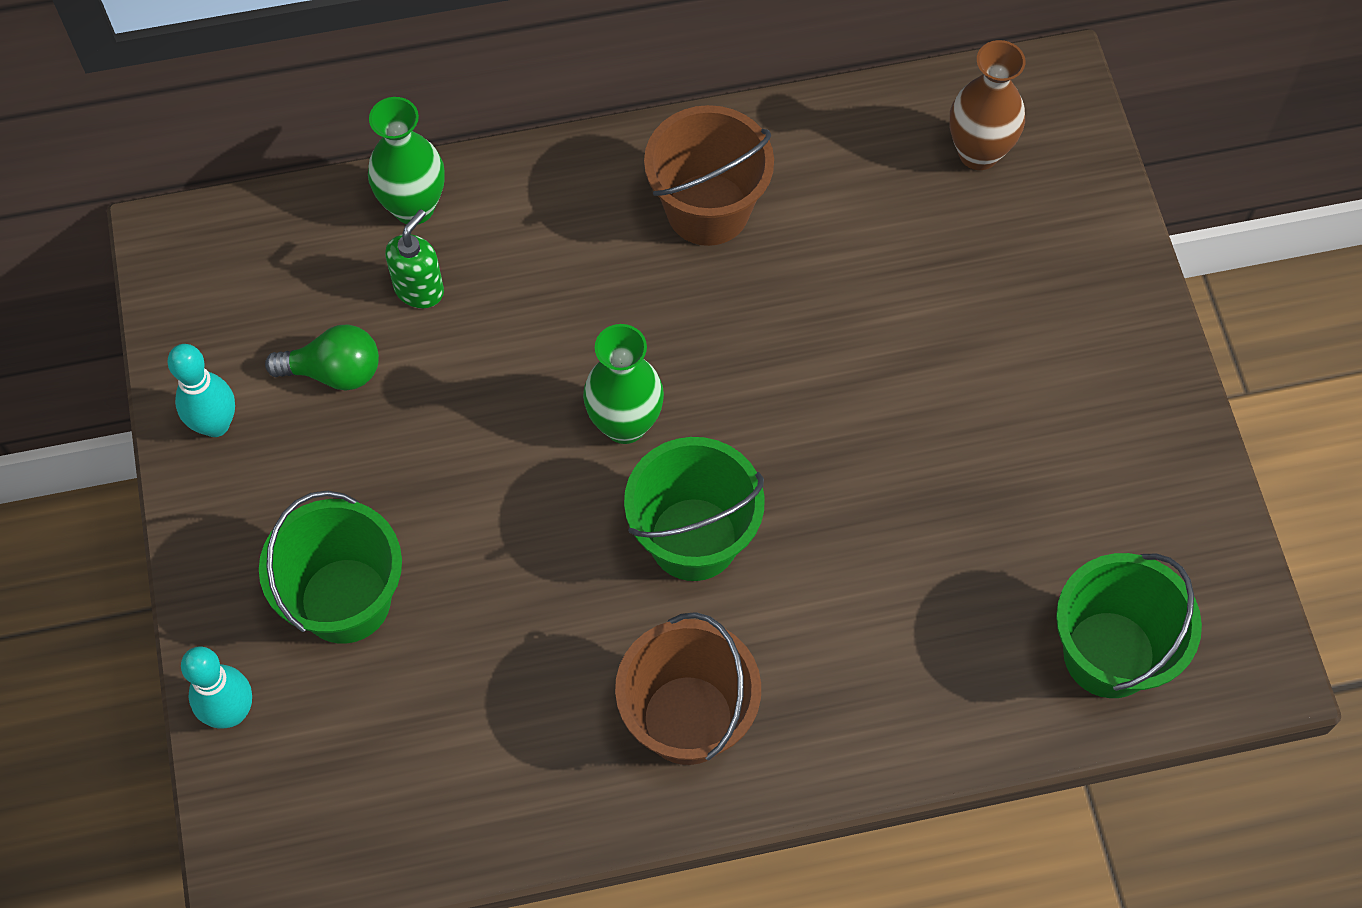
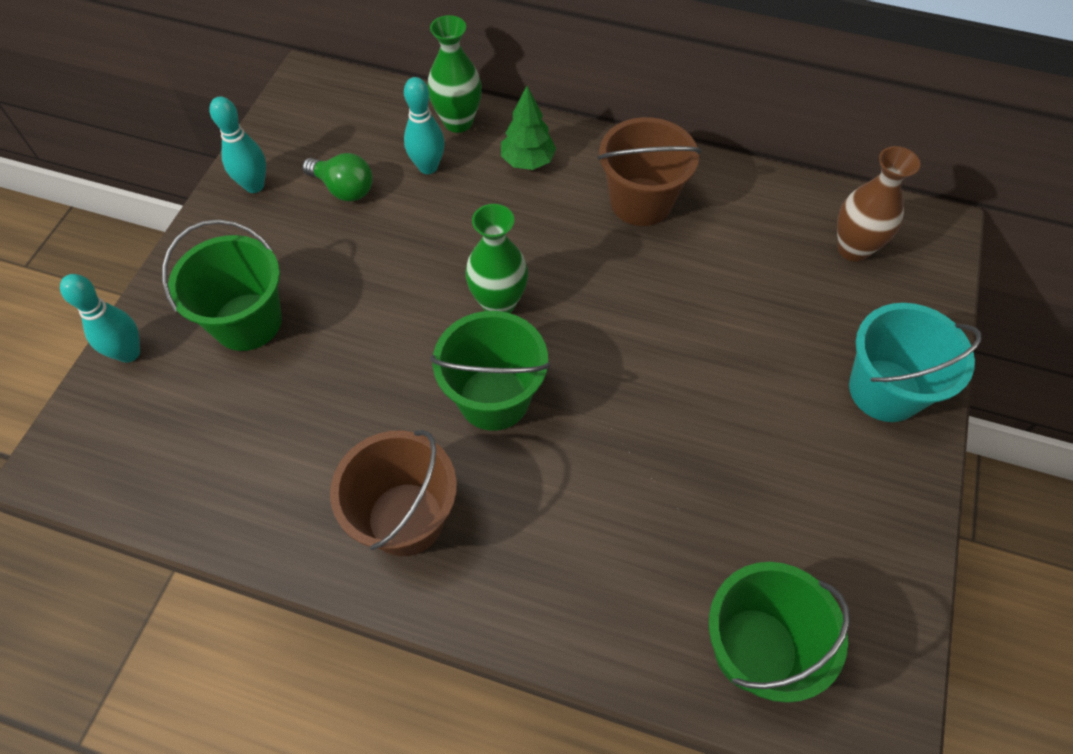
camera: 30 degrees right, 5 degrees down
(419, 289) = (428, 167): green soap dispenser -> turquoise bowling pin
(538, 220) = (528, 161): none -> green tree
(1095, 312) = (884, 390): none -> turquoise bucket

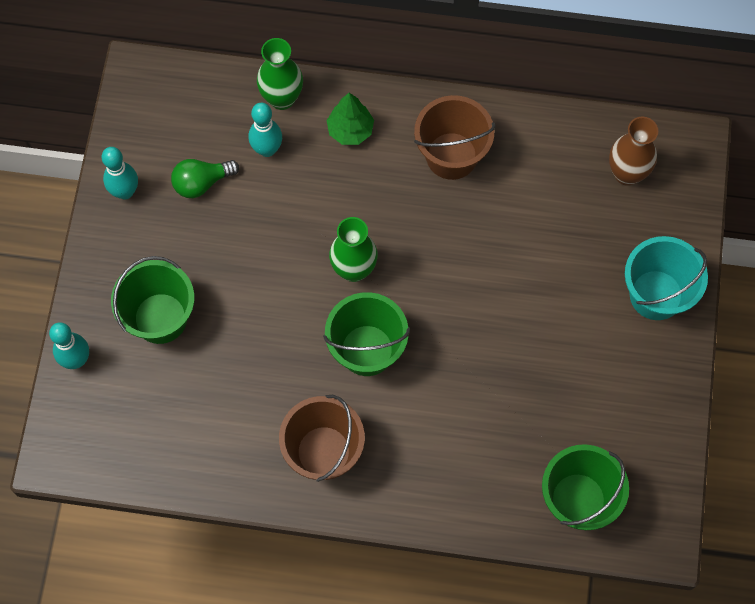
camera: 10 degrees left, 10 degrees up
(344, 189) = (202, 183): green light bulb -> green light bulb turned 135 degrees clockwise

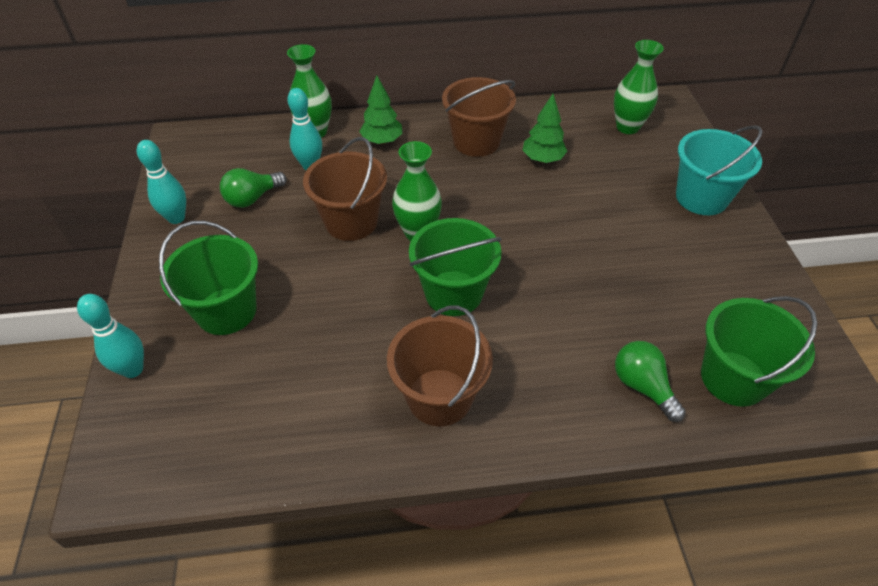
camera: 15 degrees left, 20 degrees down
(292, 239) = (351, 222): none -> brown bucket
(496, 487) = (642, 386): none -> green light bulb
(513, 200) = (542, 159): none -> green tree
(626, 173) = (627, 127): brown vase -> green vase

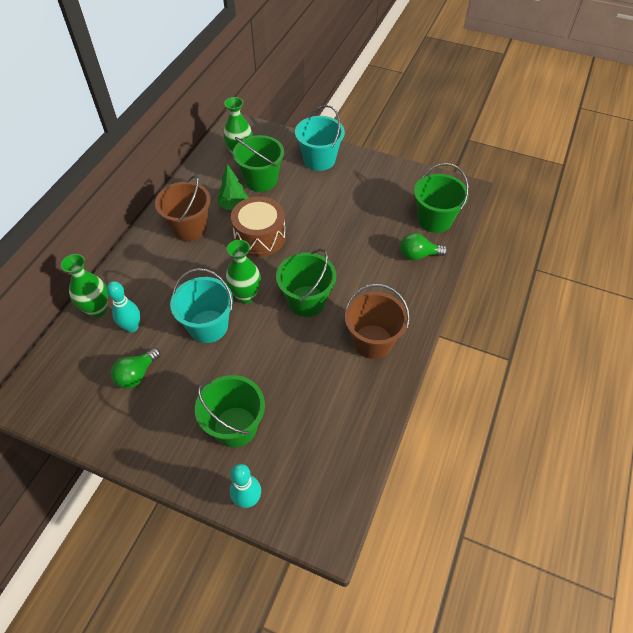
camera: 60 degrees left, 5 degrees up
(176, 218) = (117, 431): turquoise bowling pin -> none
(252, 198) = (137, 375): green light bulb -> green light bulb turned 45 degrees clockwise
(351, 222) = (208, 326): brown bucket -> turquoise bucket
(382, 141) = (143, 276): green tree -> none
(517, 203) = (260, 237): none -> brown drum
(607, 162) = (261, 180): none -> green bucket

